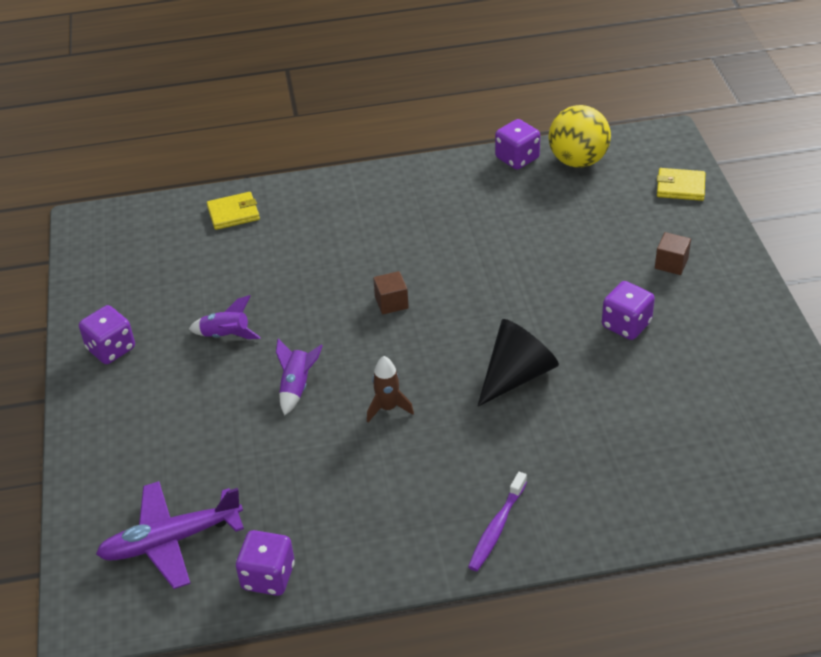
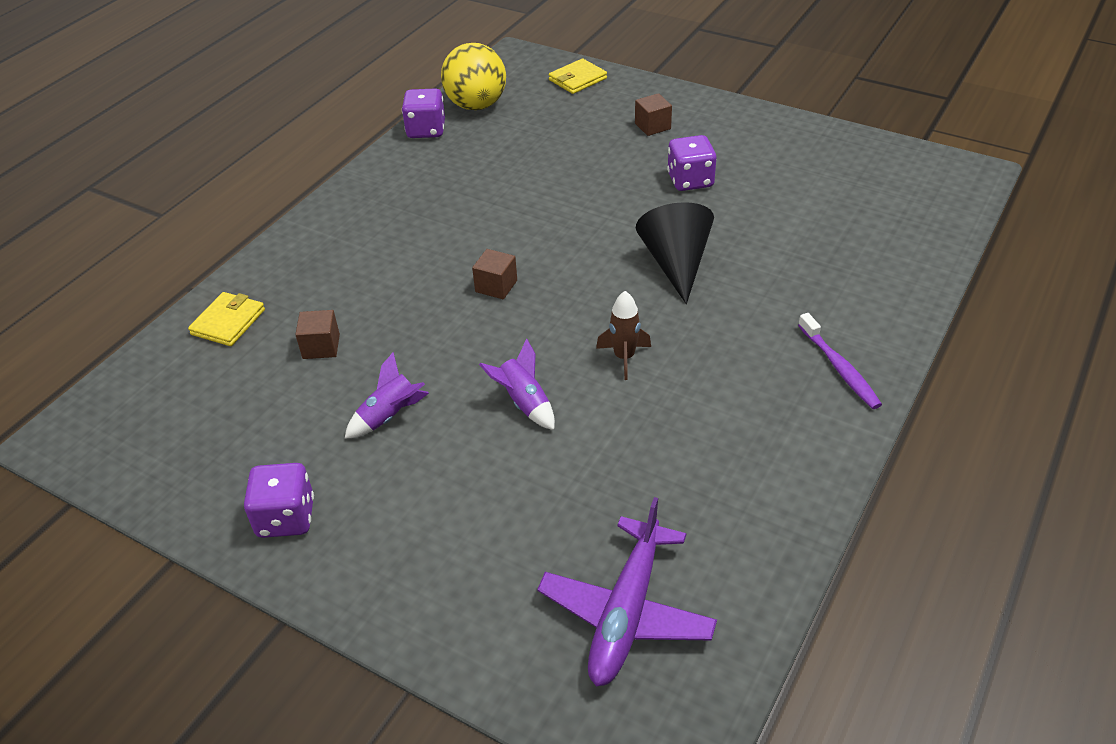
camera: 50 degrees left, 0 degrees up
(253, 265) = (321, 346): none -> brown cube
(268, 576) = (752, 556): purple dice -> none

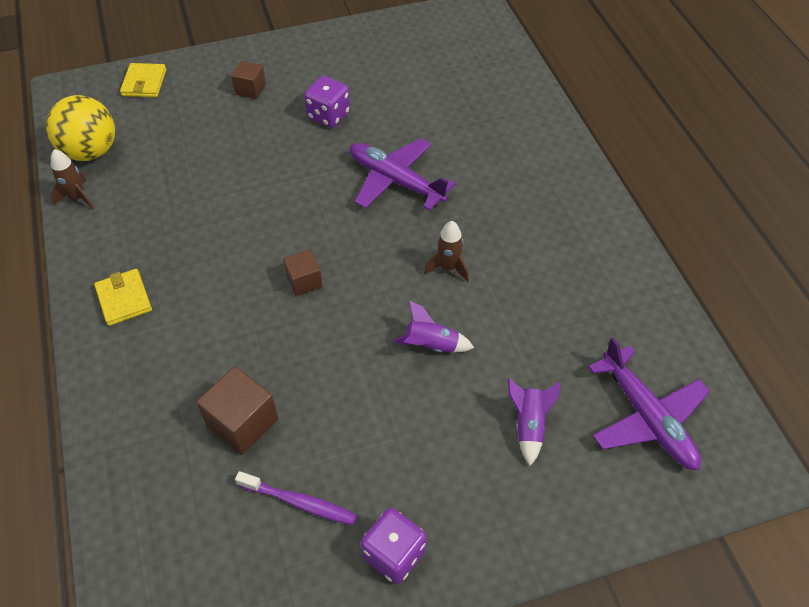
camera: 50 degrees left, 10 degrees up
(228, 322) = (139, 466): yellow wallet -> yellow wallet (124, 299)
(321, 346) = (242, 422): brown cube -> brown cube, size x1.61
(390, 416) = (362, 427): purple rocket -> purple rocket (529, 425)
(426, 130) = (77, 198): purple dice -> brown rocket
(676, 263) = (396, 181): black cone -> purple plane
(839, 367) = (563, 183): purple toothbrush -> purple toothbrush (299, 502)

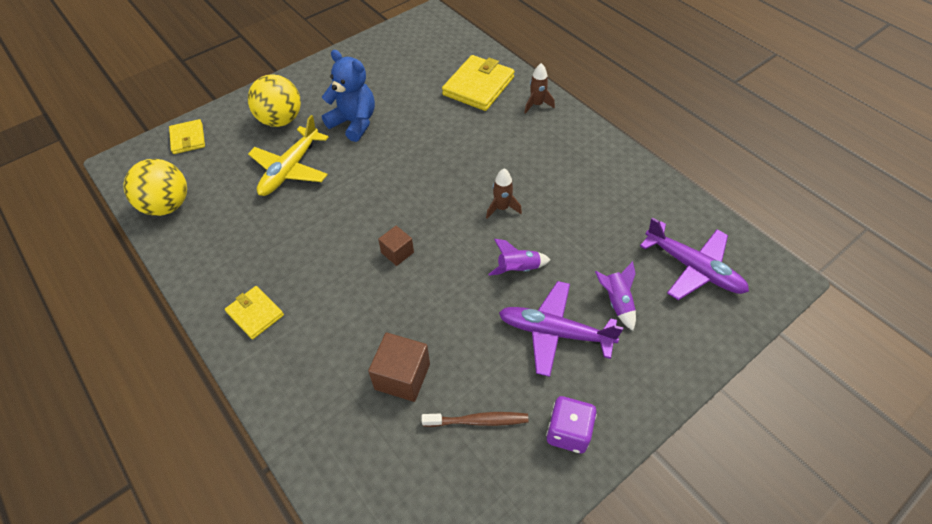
camera: 20 degrees left, 0 degrees up
(77, 198) = (174, 246): brown rocket -> brown rocket (537, 104)
(234, 149) = (290, 169): none -> yellow plane
(250, 89) = (281, 120): brown cube -> yellow ball
(299, 502) = (477, 421): purple toothbrush -> brown toothbrush
(328, 115) = (354, 123): purple dice -> blue teddy bear
(396, 181) = (431, 157): purple plane -> purple plane (555, 332)
(494, 111) = (478, 86): none -> yellow wallet

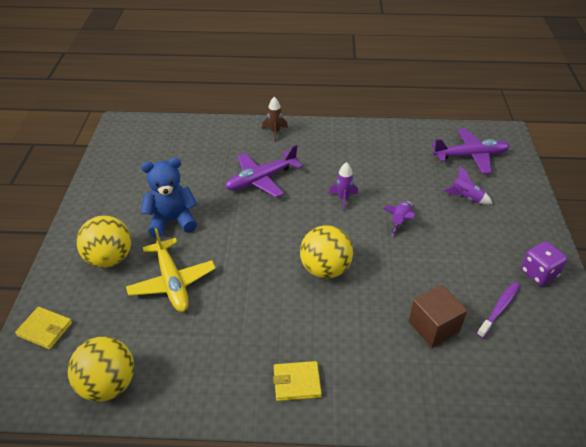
camera: 50 degrees left, 10 degrees down
(397, 252) = (325, 269): brown cube -> yellow ball
(477, 421) = (499, 309): brown toothbrush -> purple toothbrush
(478, 86) = (223, 144): yellow wallet -> none
(502, 208) = (343, 198): brown rocket -> purple rocket
(555, 332) = (464, 235): purple plane -> purple plane (261, 179)

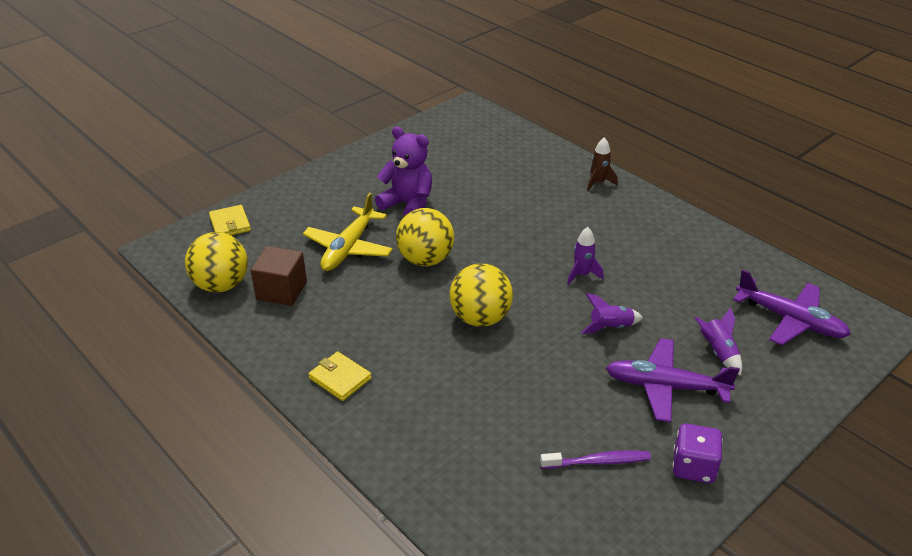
camera: 45 degrees right, 5 degrees down
(109, 259) = (328, 204): yellow ball -> yellow ball (425, 259)
(172, 221) = (408, 204): blue teddy bear -> purple teddy bear
(261, 179) = (527, 215): purple plane -> purple plane (666, 387)
(433, 327) = (510, 427): brown cube -> brown cube (281, 290)

